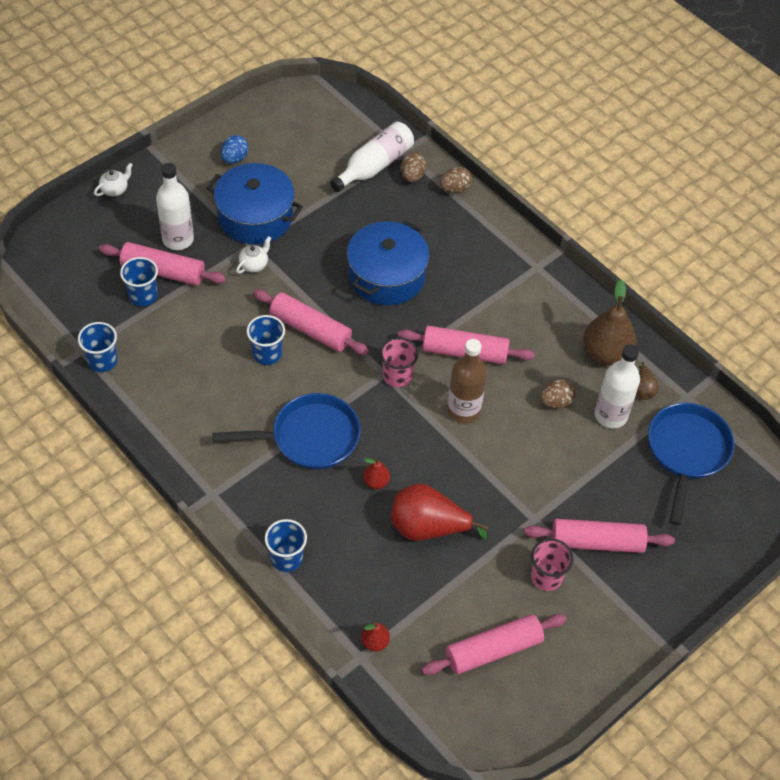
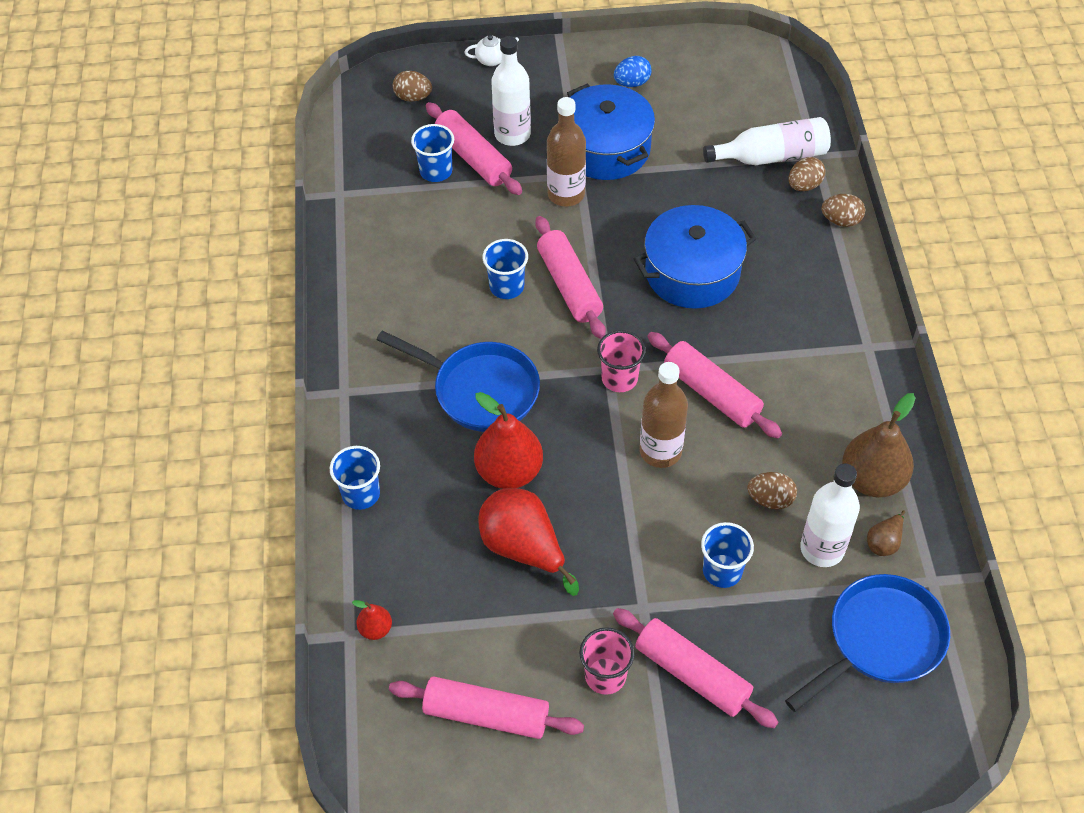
camera: 40 degrees right, 0 degrees up
(77, 248) = (413, 97): none -> brown egg
(102, 361) = (349, 212): blue cup -> blue cup (722, 571)
(254, 264) = (566, 194): white teapot -> brown bottle
(376, 482) = (509, 471): red pear -> red pear, size x2.08

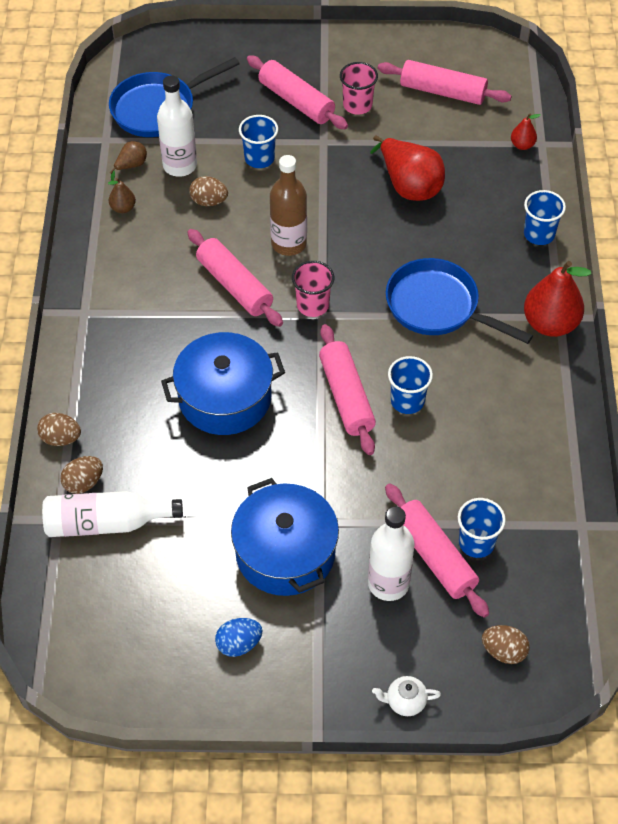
camera: 175 degrees left, 0 degrees up
(509, 471) = (416, 240): red pear -> red pear (550, 324)
(566, 194) = (337, 498): brown bottle -> none
(872, 479) = (123, 208): brown pear -> brown pear, size x0.48

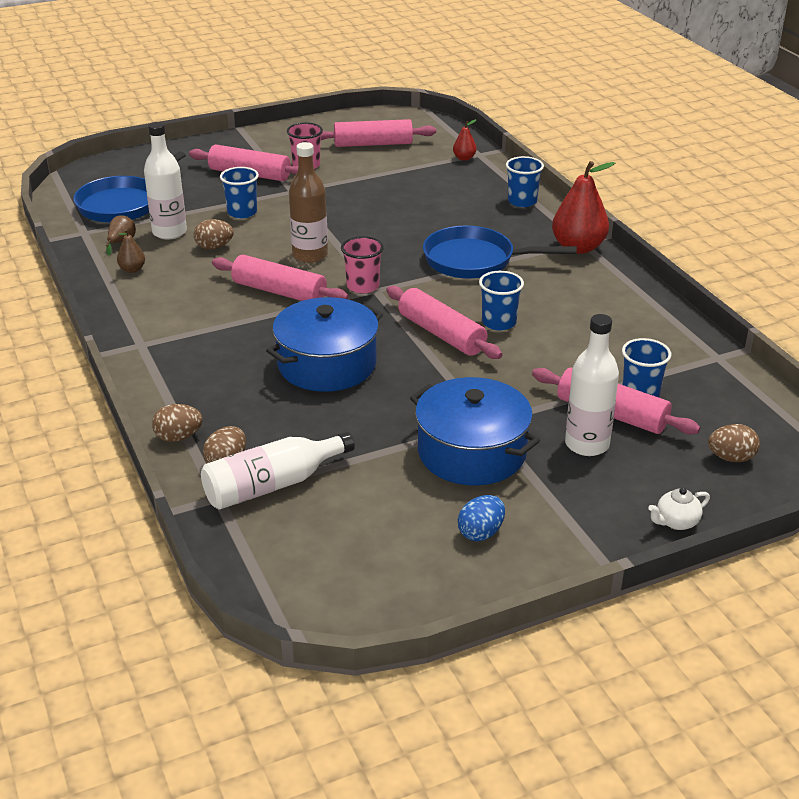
camera: 25 degrees left, 20 degrees down
(409, 185) = (389, 199): red pear -> none

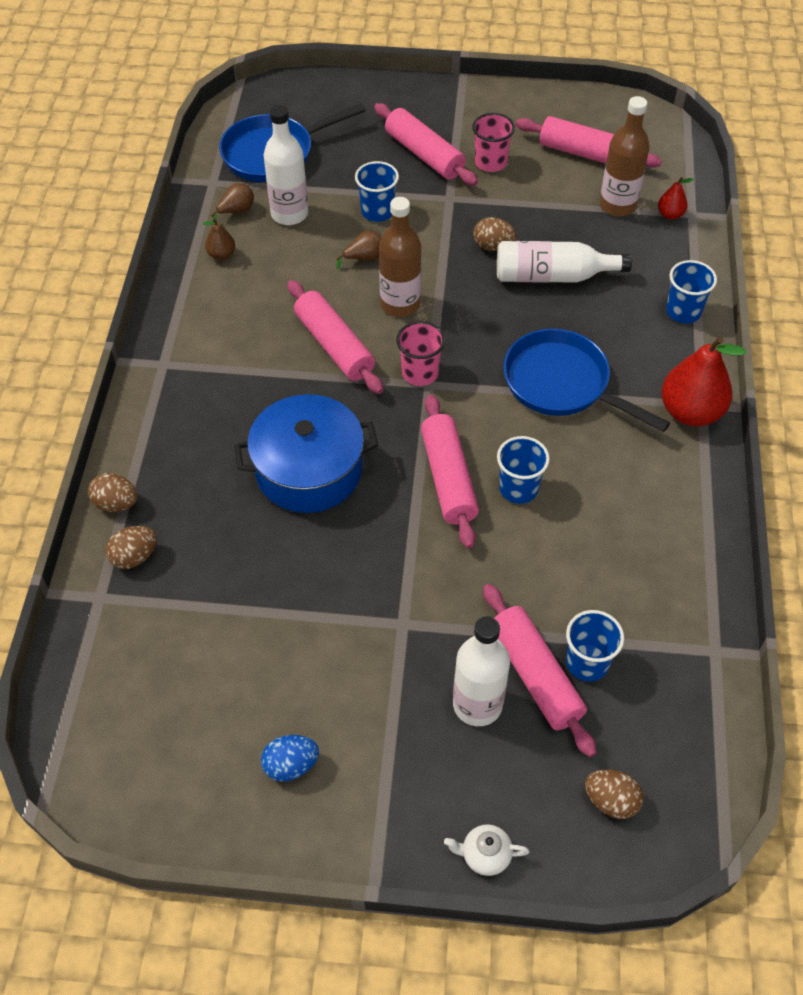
camera: 30 degrees right, 20 degrees up
(214, 247) = (316, 253): brown egg -> brown egg (493, 246)
(256, 239) = (364, 258): none -> brown pear
(272, 485) = (153, 606): white bottle -> white bottle (552, 276)
(422, 163) = (617, 205): none -> brown bottle
(472, 452) = (358, 657): blue pot -> none

